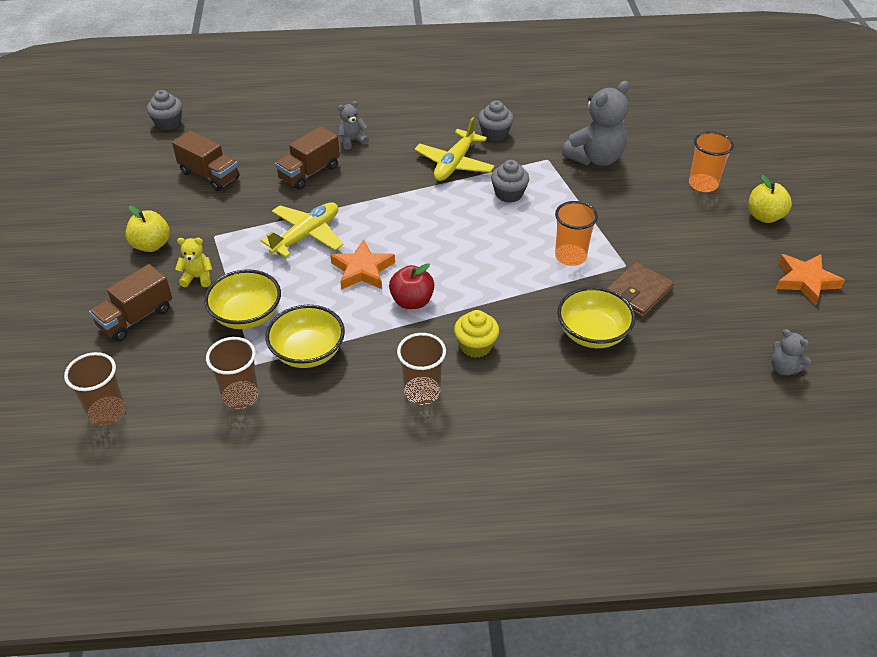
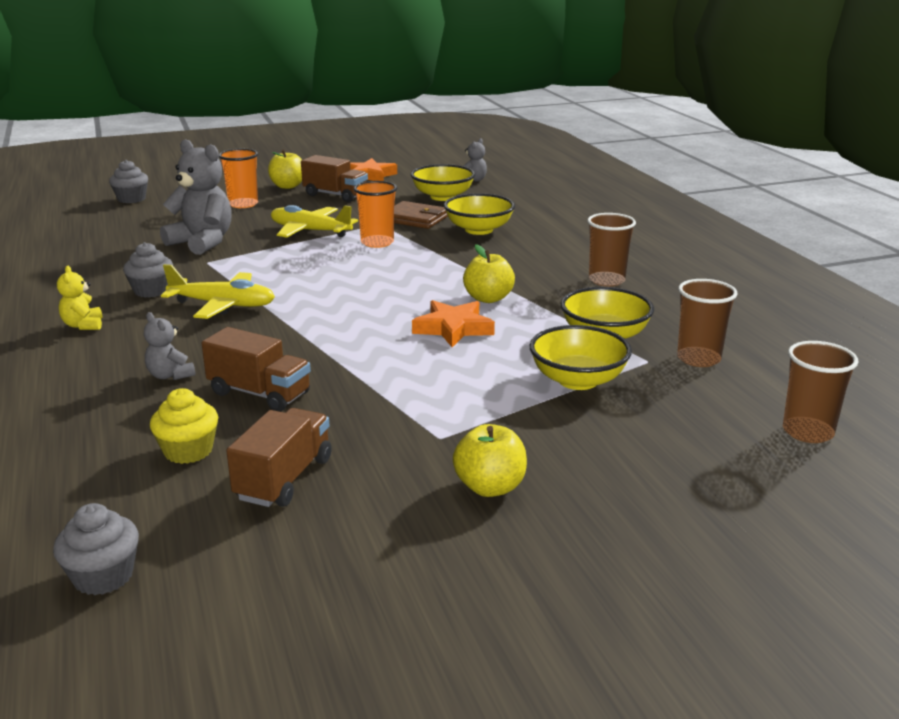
camera: 105 degrees left, 20 degrees down
(136, 318) = (646, 457): brown truck -> brown truck (335, 195)
(197, 278) = (535, 429): yellow teddy bear -> yellow teddy bear (83, 325)
(306, 235) = (406, 371): yellow plane -> yellow plane (310, 231)
(412, 301) = (488, 298): red apple -> yellow apple
(475, 346) = (529, 267): yellow cupcake -> yellow cupcake (188, 451)
(509, 194) = (280, 274): grey cupcake -> grey cupcake (131, 199)
(715, 328) = (443, 197): none -> yellow bowl

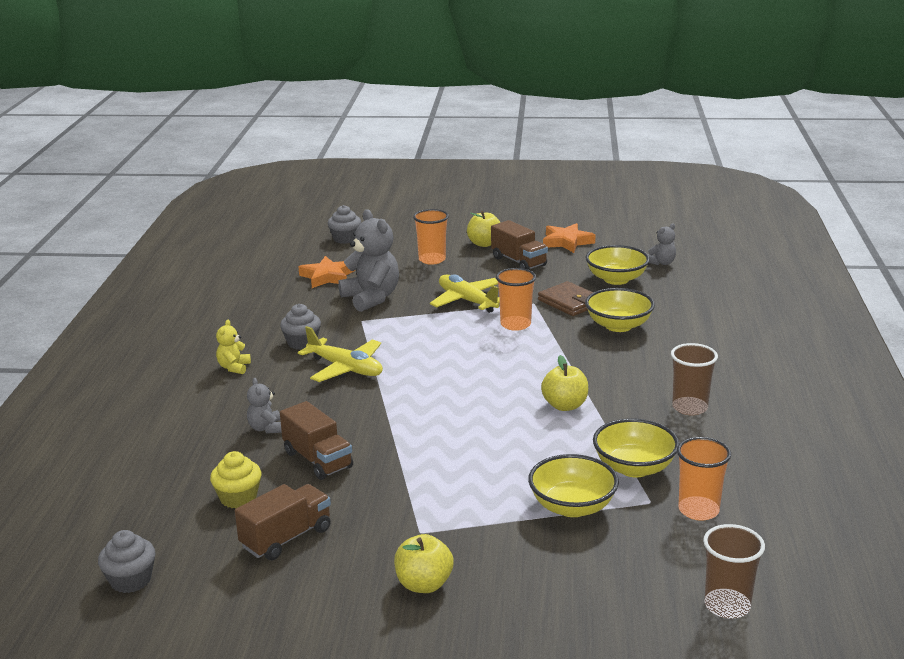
camera: 25 degrees right, 0 degrees up
(453, 328) = (510, 431): orange star -> orange star (327, 277)
(698, 359) = (698, 510): brown cup -> orange cup

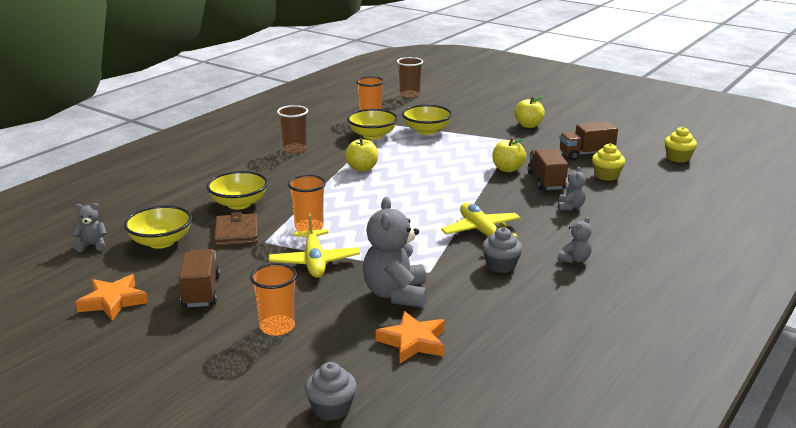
camera: 150 degrees left, 0 degrees up
(131, 580) = (678, 158): grey cupcake -> yellow cupcake
(234, 367) = (574, 259): yellow teddy bear -> grey teddy bear
(484, 244) = (192, 331): yellow apple -> yellow apple (507, 169)

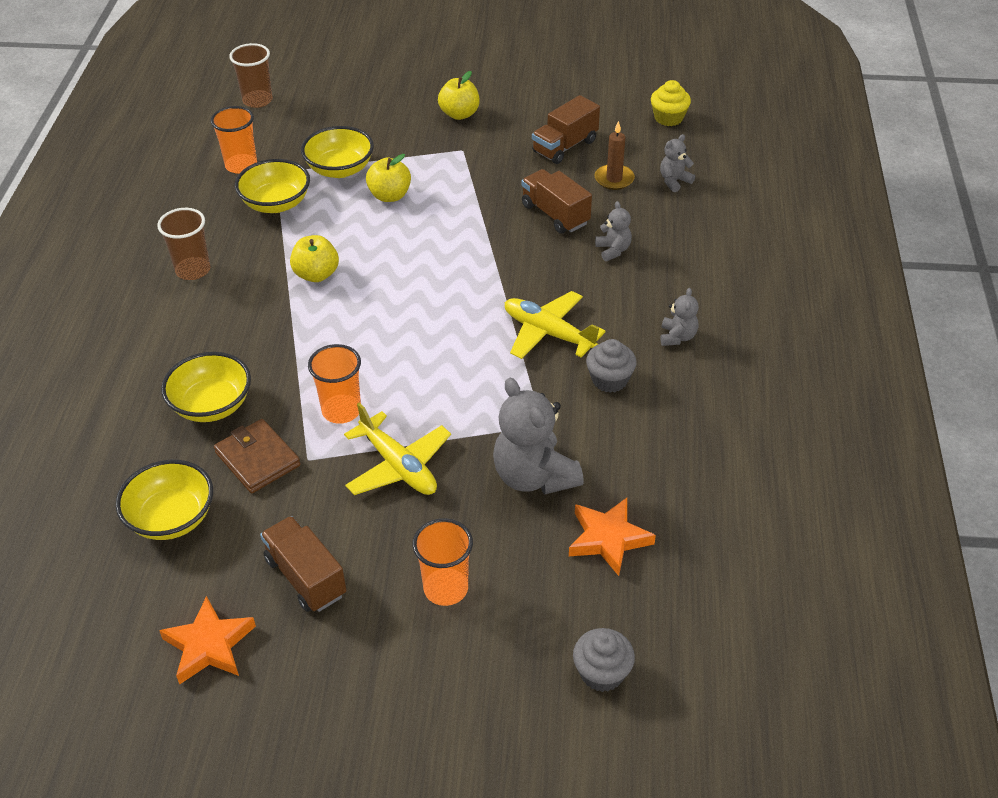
camera: 30 degrees left, 20 degrees up
(92, 245) = (82, 566): grey teddy bear -> grey teddy bear (674, 181)
(507, 169) = (495, 208): yellow apple -> yellow apple (390, 196)
(606, 176) = (614, 179): yellow cupcake -> brown candle

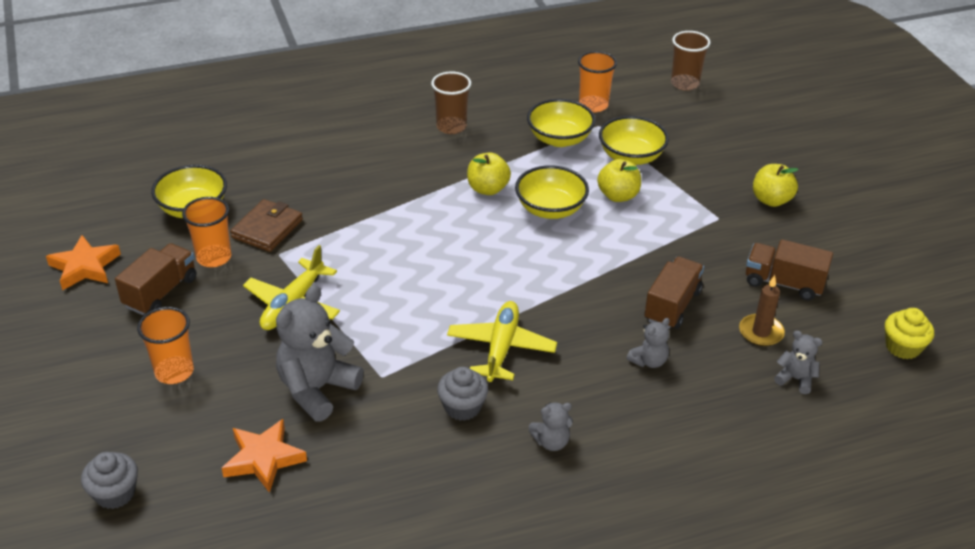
camera: 65 degrees right, 5 degrees down
(212, 405) = (311, 187): yellow bowl -> yellow bowl (550, 209)
(341, 410) = (339, 254): orange cup -> orange cup (214, 257)

